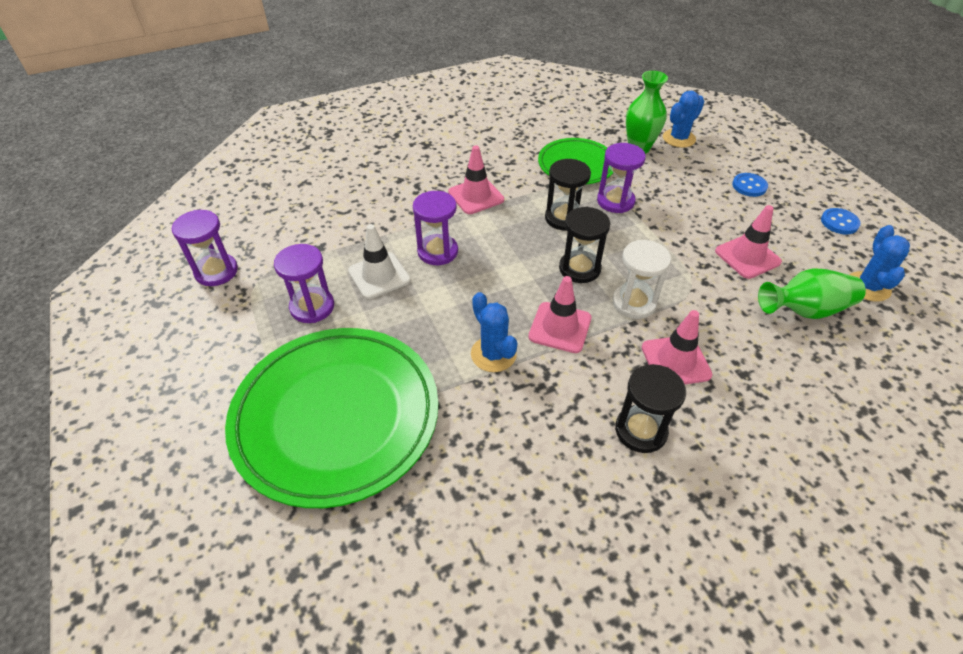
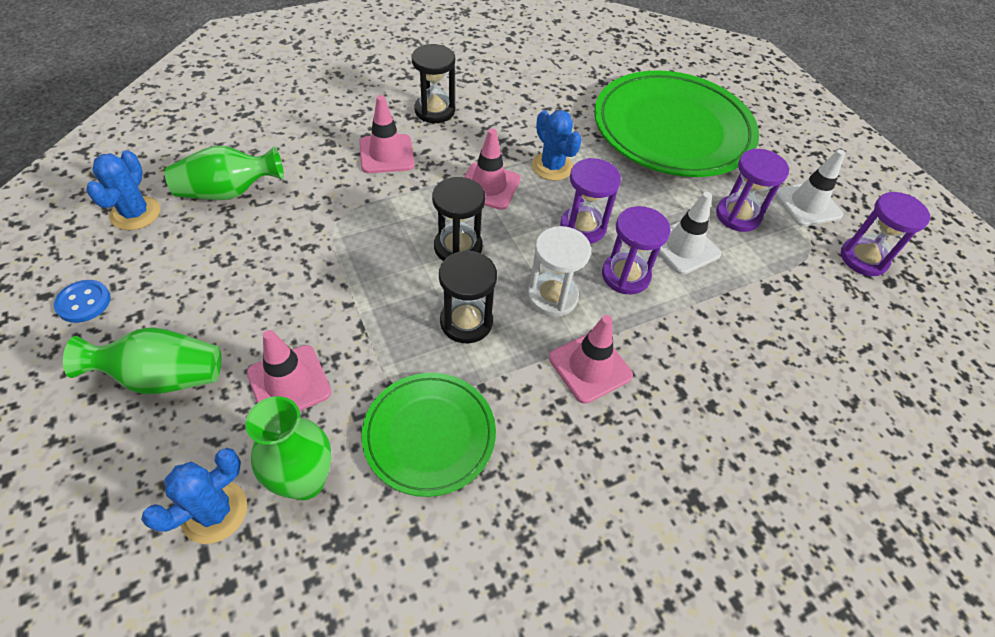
camera: 175 degrees right, 5 degrees up
(230, 322) = (807, 204): none -> white traffic cone
(615, 201) = (386, 351): purple hourglass -> purple hourglass (583, 227)
(634, 303) = (407, 206): white hourglass -> white hourglass (552, 296)
(747, 257) = (249, 255): pink traffic cone -> pink traffic cone (289, 383)
(749, 186) = (163, 377): blue button -> green vase

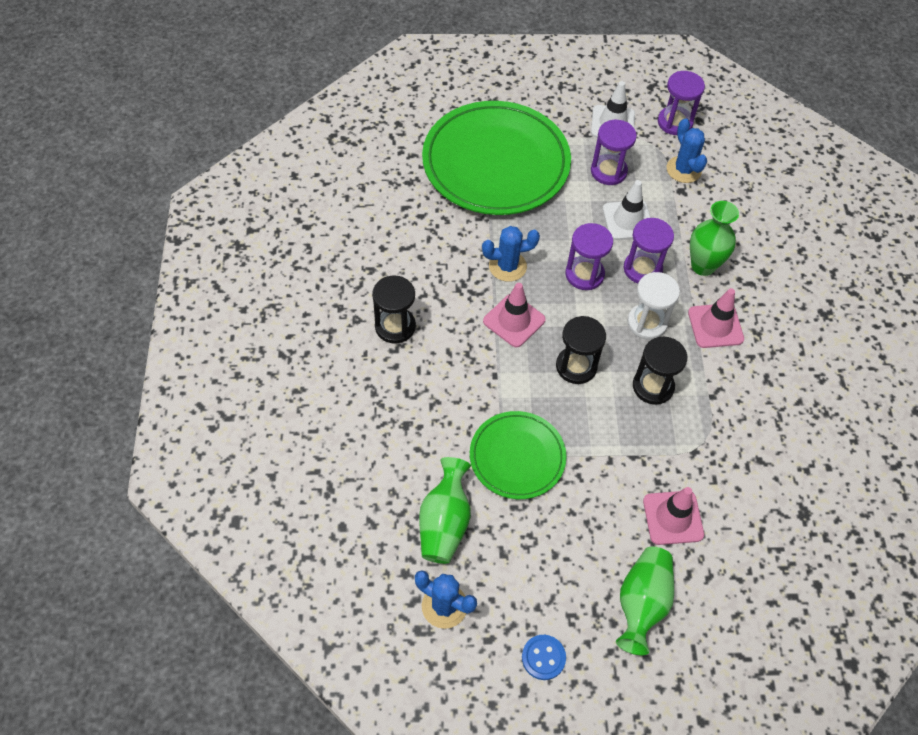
camera: 65 degrees left, 5 degrees up
(214, 511) = (764, 585): blue cactus -> blue cactus (684, 169)
(305, 481) = (756, 525): green vase -> green vase (703, 266)
(386, 154) = (442, 383): pink traffic cone -> none
(429, 435) = (741, 440): green plate -> green plate (517, 457)

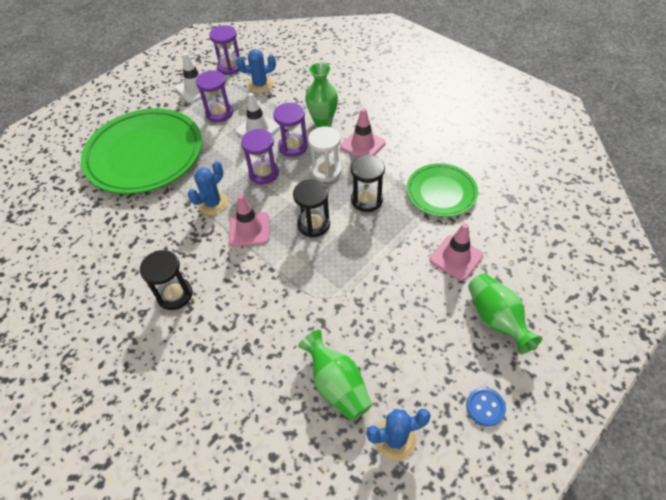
camera: 40 degrees left, 5 degrees down
(517, 457) = (336, 303): green plate -> green plate (441, 192)
(684, 169) = (260, 85): blue cactus -> blue cactus turned 45 degrees counterclockwise

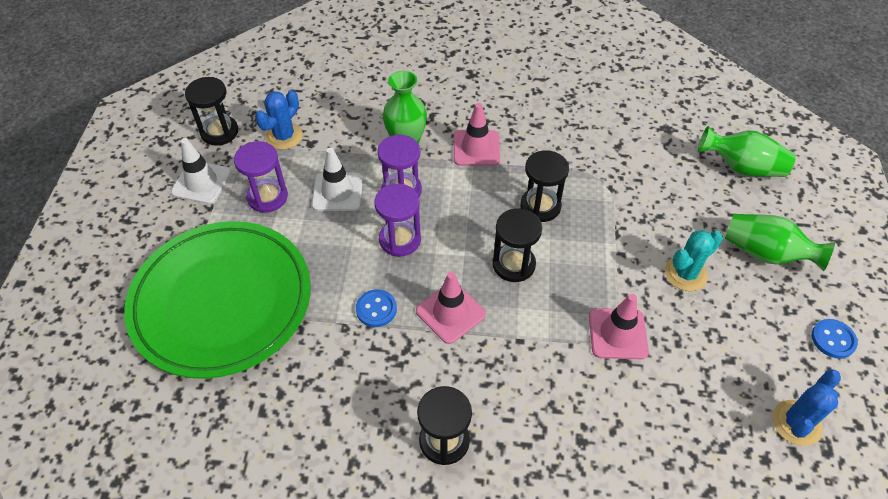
camera: 40 degrees left, 0 degrees up
(212, 203) = (376, 309): blue cactus -> blue button
(230, 67) = (219, 132): purple hourglass -> black hourglass
(326, 171) = (467, 198): white hourglass -> none
(337, 385) = (702, 412): green vase -> green vase (742, 167)
(420, 296) = (685, 274): none -> turquoise cactus
(441, 192) = (602, 158): green plate -> none
(456, 258) = (678, 216): pink traffic cone -> pink traffic cone (618, 334)

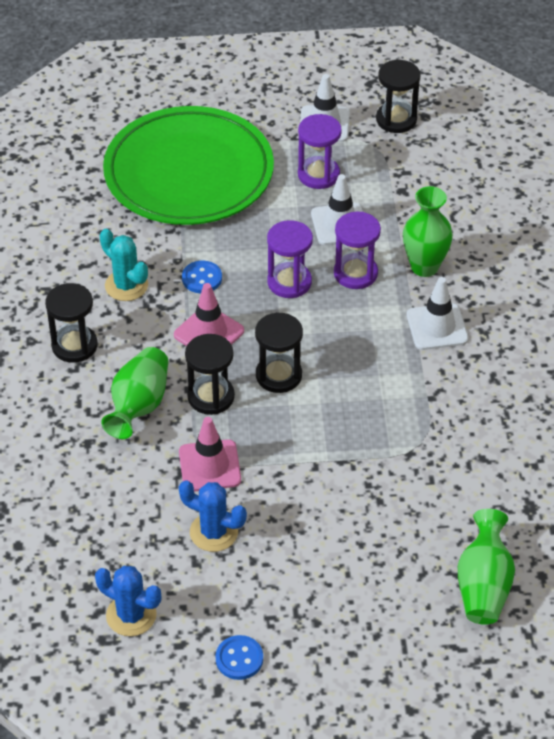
camera: 80 degrees right, 5 degrees down
(284, 136) = (405, 168): blue cactus -> blue cactus (214, 532)
(476, 148) = (437, 327): pink traffic cone -> white traffic cone
(540, 206) = (364, 391): black hourglass -> black hourglass (211, 397)
(685, 274) = (300, 524): turquoise cactus -> turquoise cactus (126, 285)
(766, 253) = (347, 603): green vase -> green vase (139, 405)

